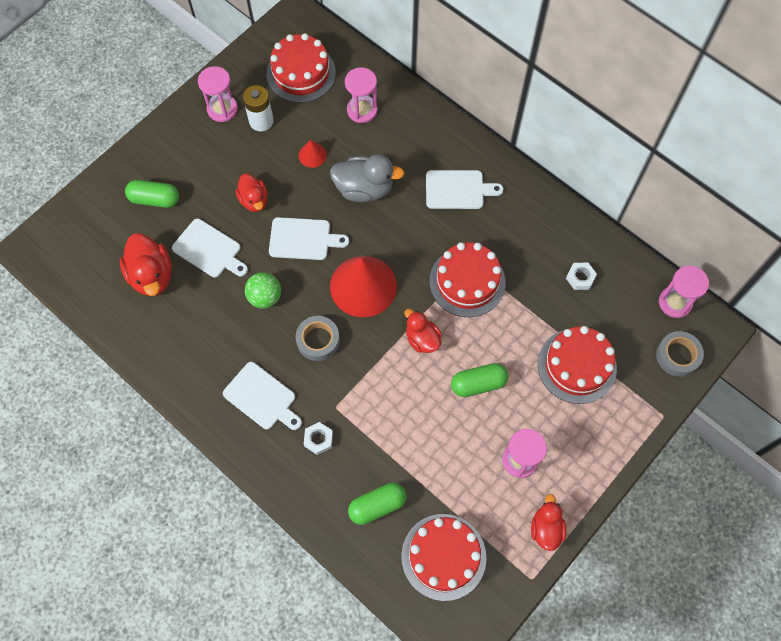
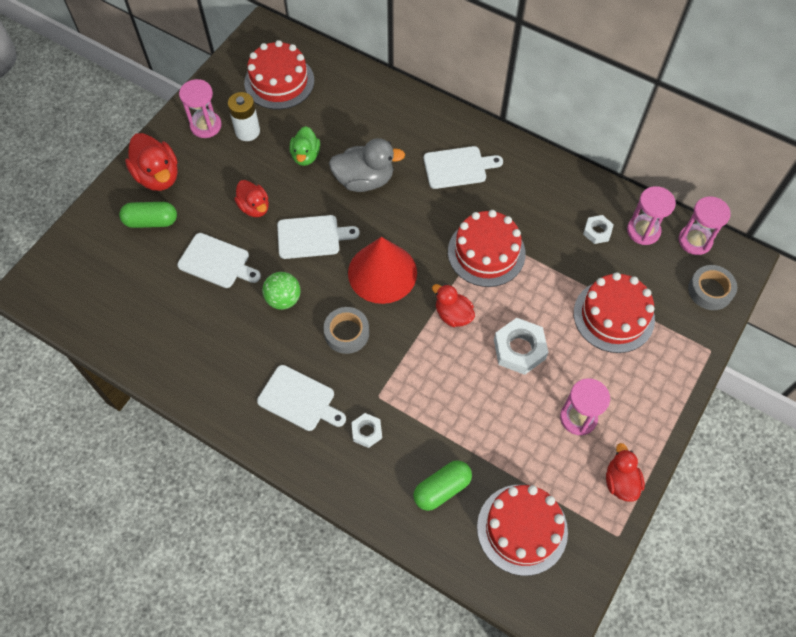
camera: 10 degrees left, 5 degrees down
(152, 276) = (161, 296): red duck -> red duck (158, 176)
(312, 155) = (305, 156): red cone -> green duck
(362, 110) = (347, 107): pink hourglass -> pink hourglass (643, 231)
(478, 384) = (519, 349): green capsule -> white nut

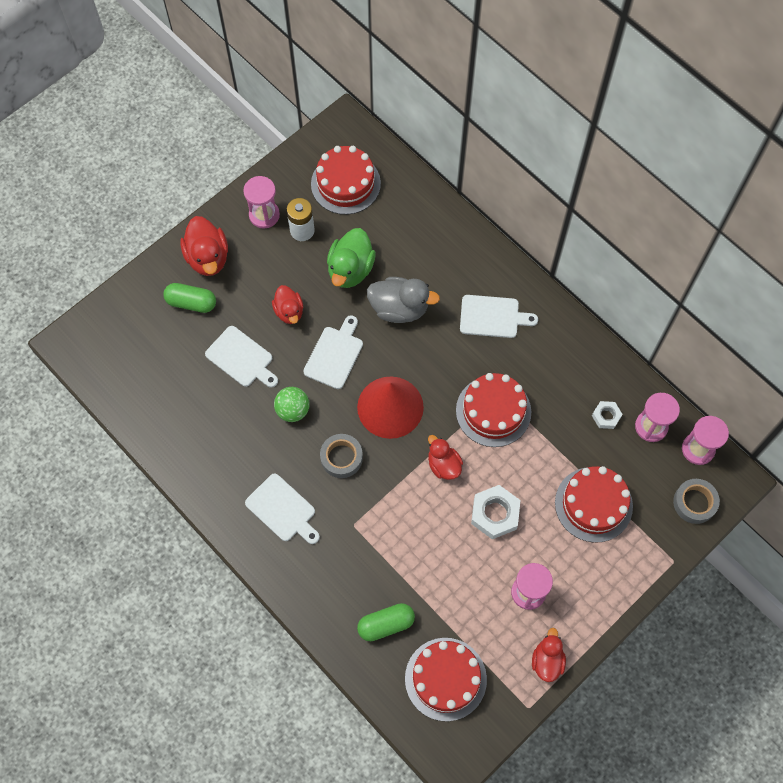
camera: 15 degrees right, 5 degrees up
(305, 156) = (350, 269): green duck -> green duck, size x1.55
(312, 237) = (335, 355): white cutting board -> white cutting board turned 75 degrees counterclockwise
(367, 432) = (334, 555): white nut -> none

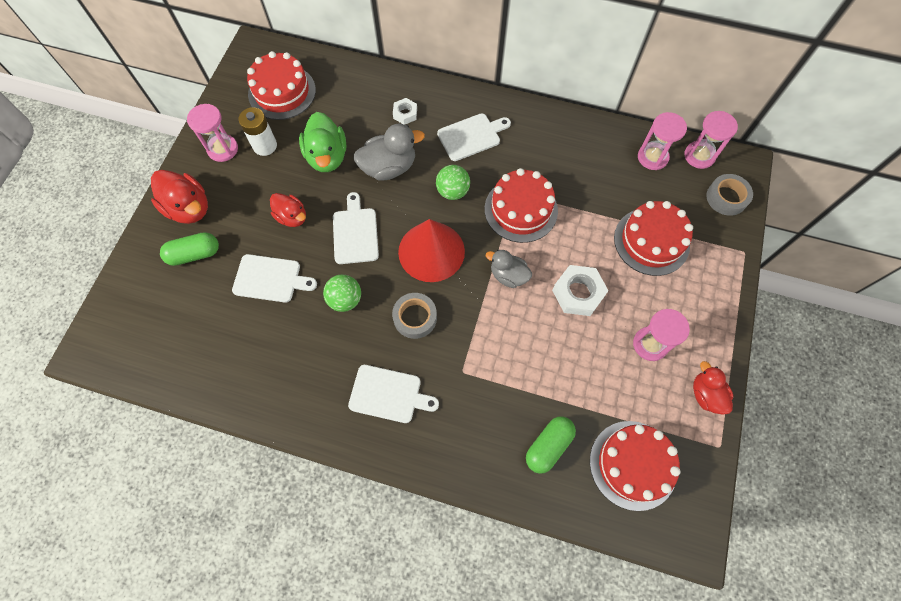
camera: 30 degrees left, 0 degrees up
(442, 361) = (452, 191): none -> green ball
(443, 465) = (508, 275): red duck -> grey duck
(606, 416) = (613, 167): white nut -> white nut (405, 113)

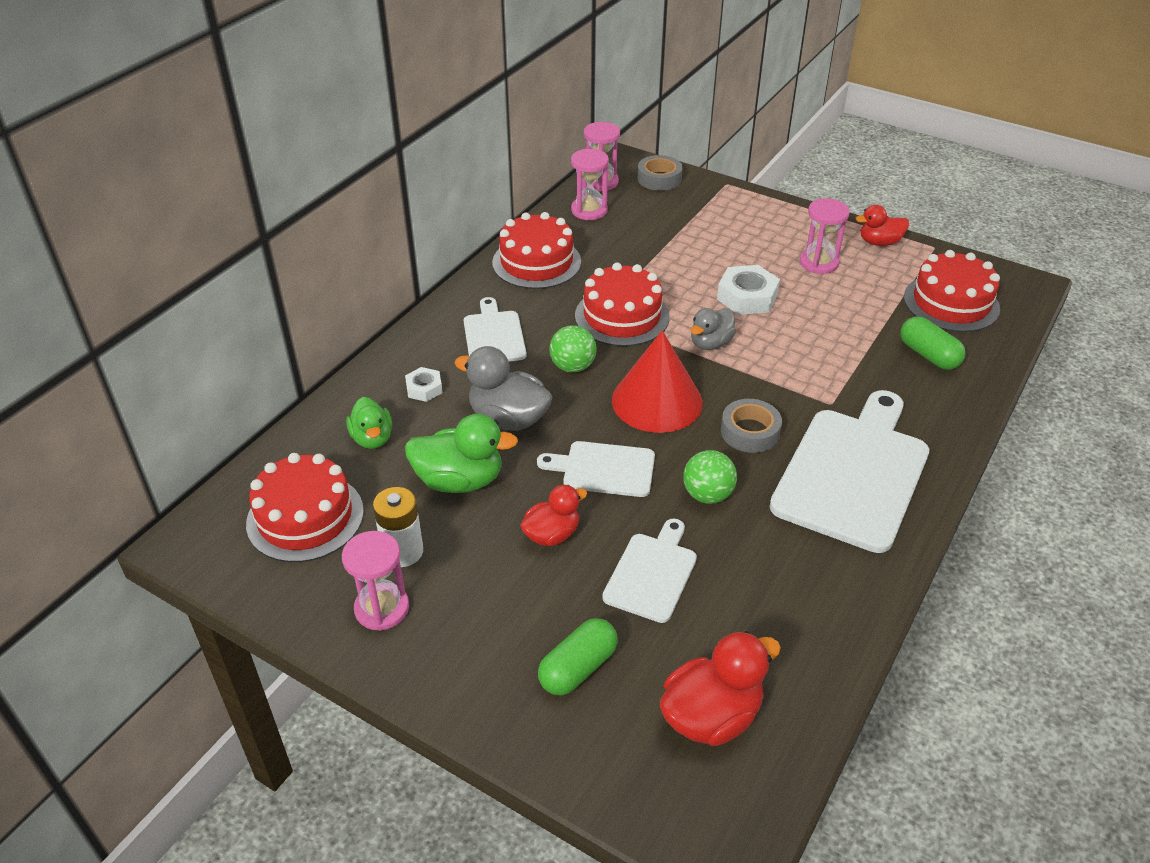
camera: 75 degrees left, 25 degrees down
(189, 208) = (484, 668): red duck -> red duck (711, 716)
(194, 254) = (578, 668): green capsule -> green capsule turned 45 degrees clockwise
(352, 102) = (372, 438): none -> green duck
(389, 167) = (508, 419): grey duck -> grey duck turned 60 degrees counterclockwise
(389, 394) = (853, 473): white cutting board -> white cutting board, size x1.87
(651, 241) = (696, 235): red cake -> red cake (536, 262)

